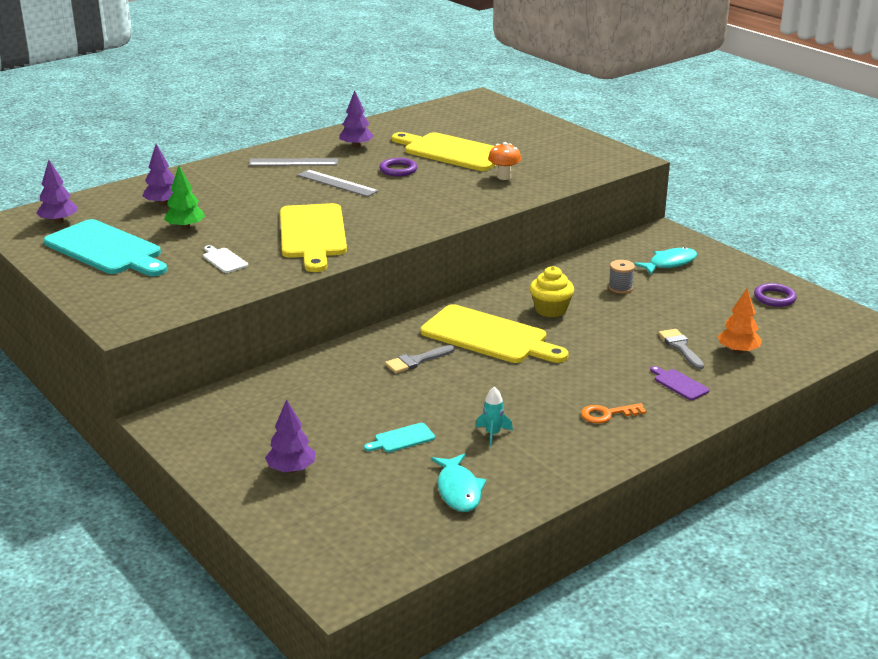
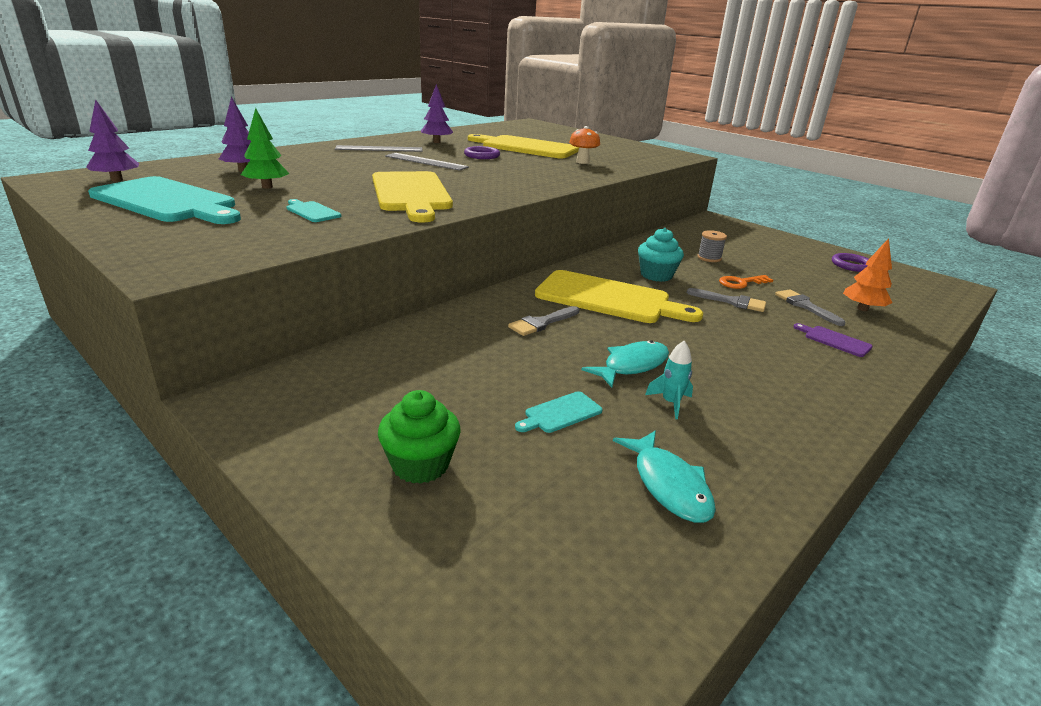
camera: 10 degrees left, 0 degrees up
(224, 260) = (312, 211): white cutting board -> turquoise cutting board
(291, 469) = (420, 465): purple tree -> green cupcake
(550, 310) = (656, 275): yellow cupcake -> turquoise cupcake
(607, 414) = (786, 375): orange key -> orange key (741, 283)
(608, 341) = (731, 302): none -> grey brush
(669, 263) = (737, 240): turquoise fish -> turquoise fish (632, 365)

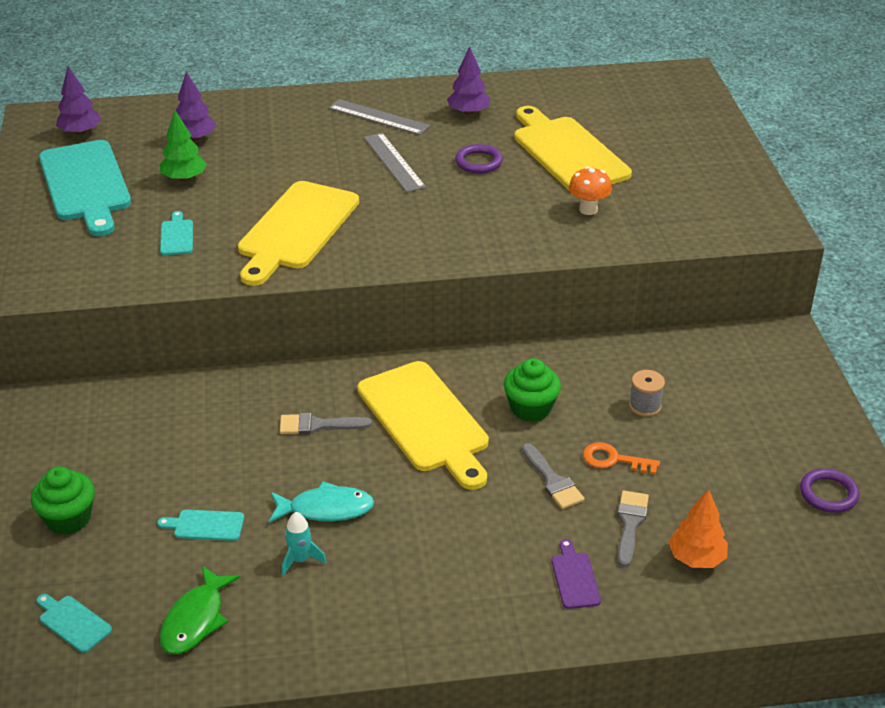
camera: 40 degrees right, 10 degrees up
(562, 554) = (73, 622): none -> turquoise cutting board
(656, 275) = (531, 408): turquoise cupcake -> green cupcake
(668, 485) = (196, 620): turquoise fish -> green fish

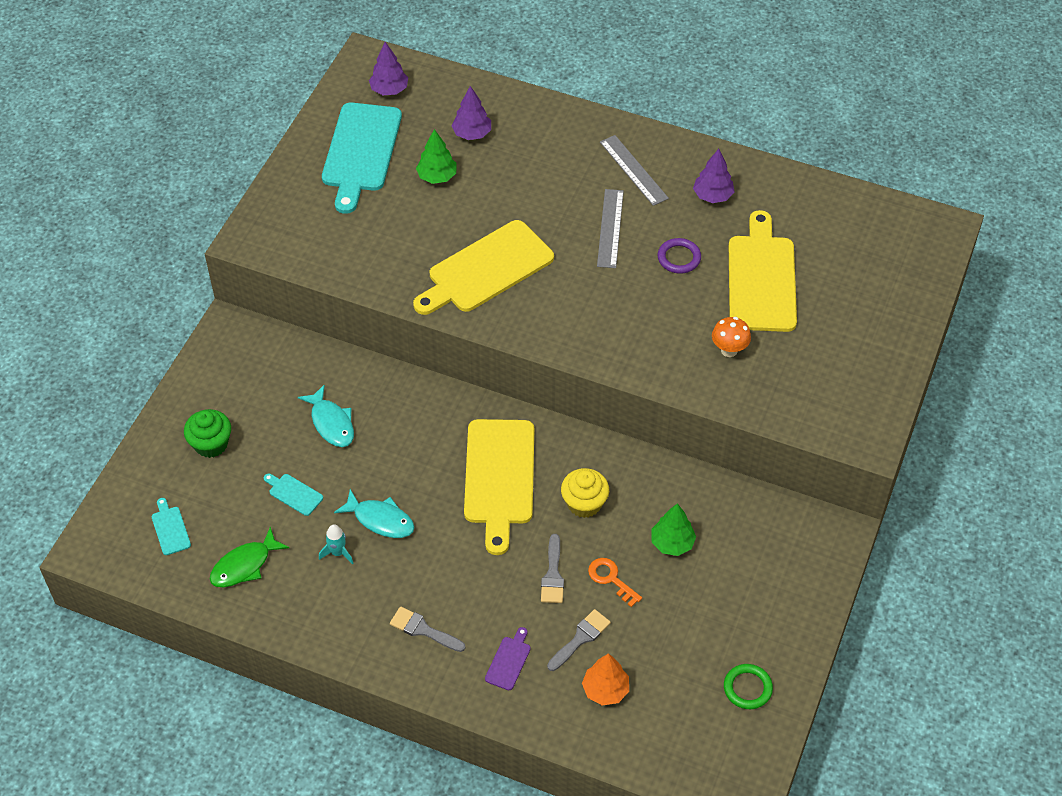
camera: 30 degrees right, 15 degrees up
(177, 236) = (395, 237): turquoise cutting board -> none
(201, 445) = (331, 423): none -> turquoise fish
(318, 425) = (421, 444): grey brush -> grey brush (423, 630)
(531, 408) = (584, 503): green cupcake -> yellow cupcake
(645, 406) = (672, 543): grey spool -> green tree
(828, 494) = (747, 688): purple ring -> green ring

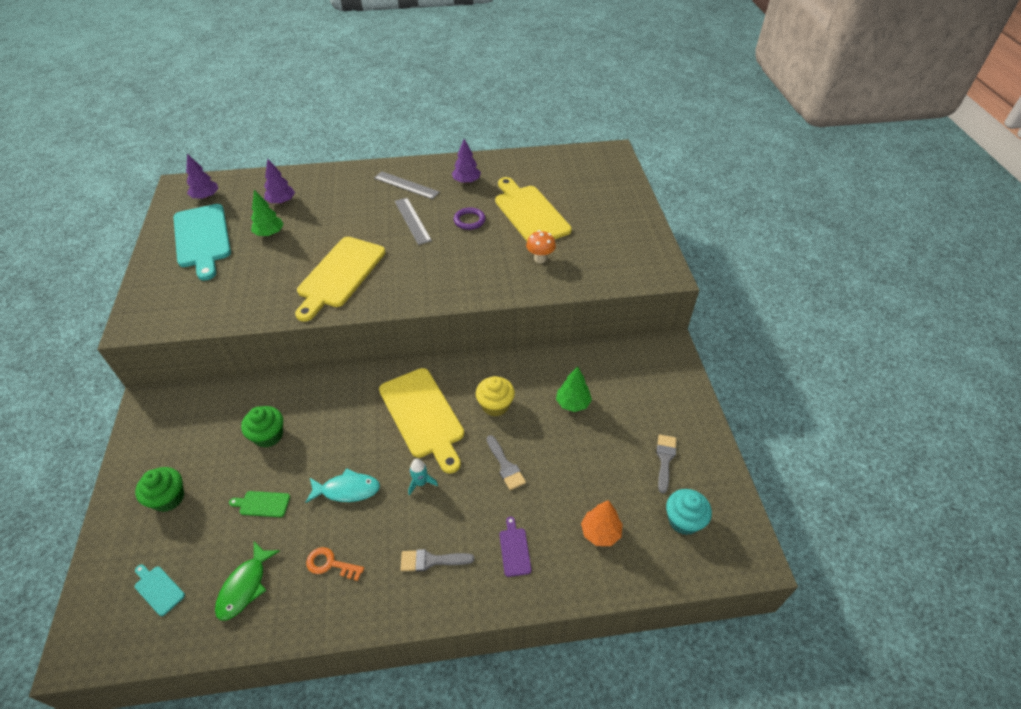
camera: 30 degrees left, 5 degrees down
(294, 493) = (262, 504): turquoise cutting board -> green cutting board
(331, 423) = (268, 435): turquoise fish -> green cupcake
(338, 553) = (325, 534): turquoise rocket -> turquoise rocket (421, 483)
(580, 638) = (556, 502): grey brush -> grey brush (665, 459)
(611, 579) = (549, 448): orange key -> orange key (330, 564)
(700, 723) = (683, 520): none -> turquoise cupcake
(747, 688) = (694, 477): green ring -> none

